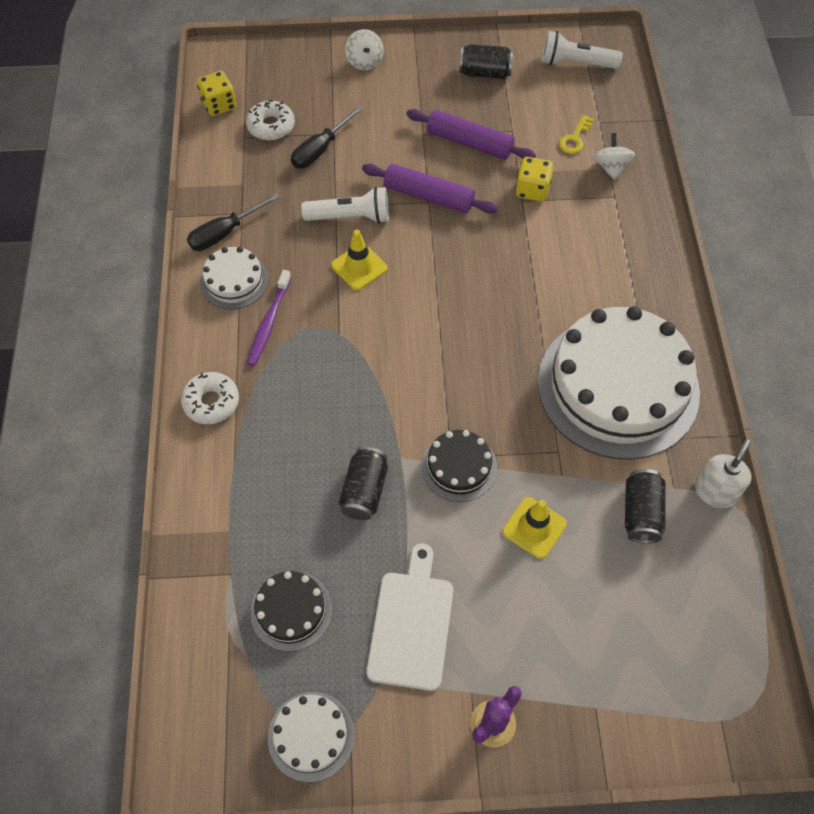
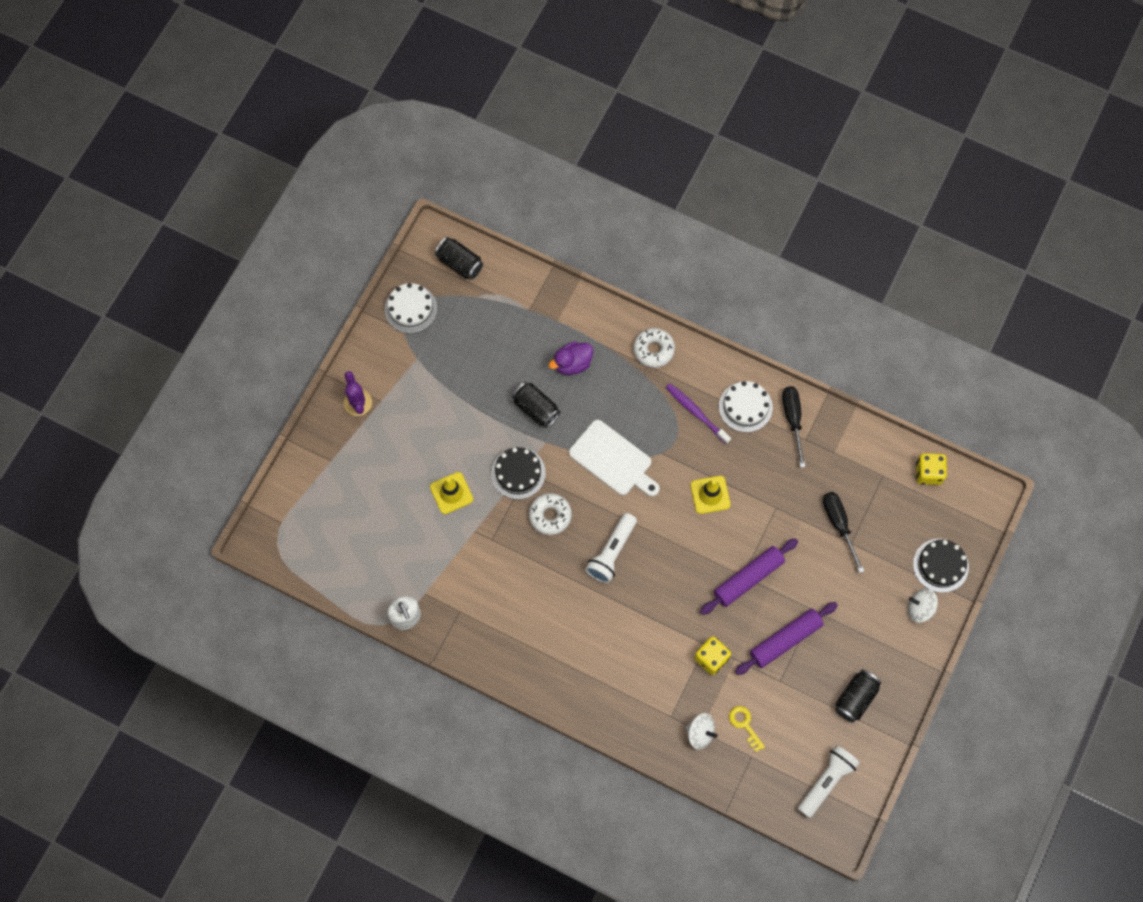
camera: 120 degrees right, 10 degrees up
(271, 126) = (884, 500): white donut -> white donut (550, 515)
(279, 481) = (572, 363): none -> purple duck
(291, 610) = (486, 332): black cake -> black cake (940, 565)
(350, 217) = (759, 512): white flashlight -> white flashlight (611, 552)
(411, 624) = (438, 391): white cutting board -> white cutting board (613, 460)
(618, 386) = (513, 608): white cake -> none
(641, 513) = (421, 562): black can -> black can (460, 263)

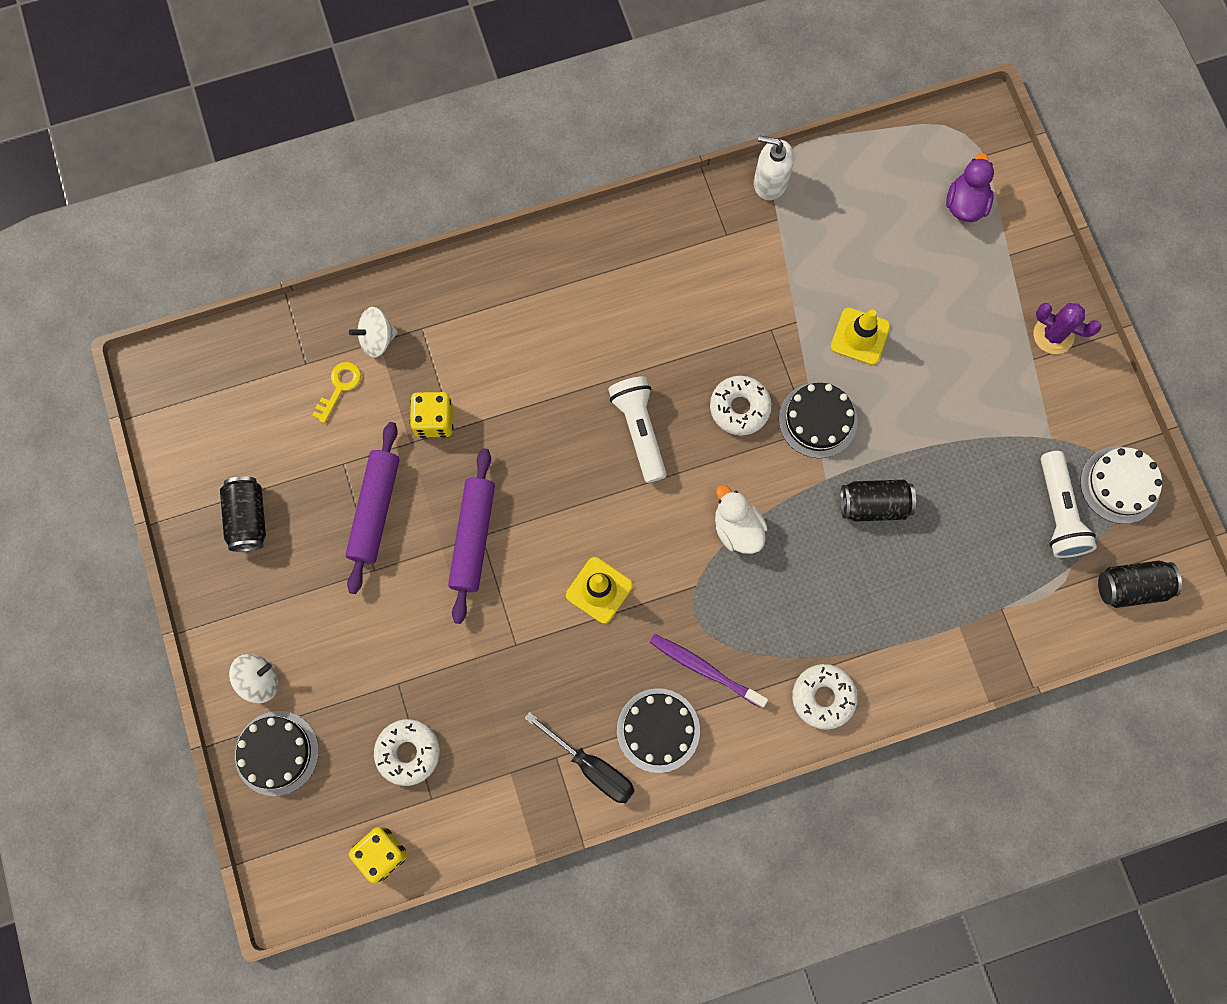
camera: 135 degrees right, 5 degrees up
(572, 363) = (890, 593): purple duck -> purple duck (965, 204)
(613, 460) = (737, 528): white cutting board -> white duck
(696, 412) = (704, 669): purple toothbrush -> purple toothbrush turned 150 degrees counterclockwise
(745, 407) = (658, 730): white cake -> black cake
(745, 725) = (339, 387): yellow key -> yellow key turned 75 degrees counterclockwise
(826, 781) = (207, 409): white flashlight -> white flashlight (1058, 512)
(839, 525) = (430, 691): black screwdriver -> none
(875, 506) = (408, 752): none -> white donut

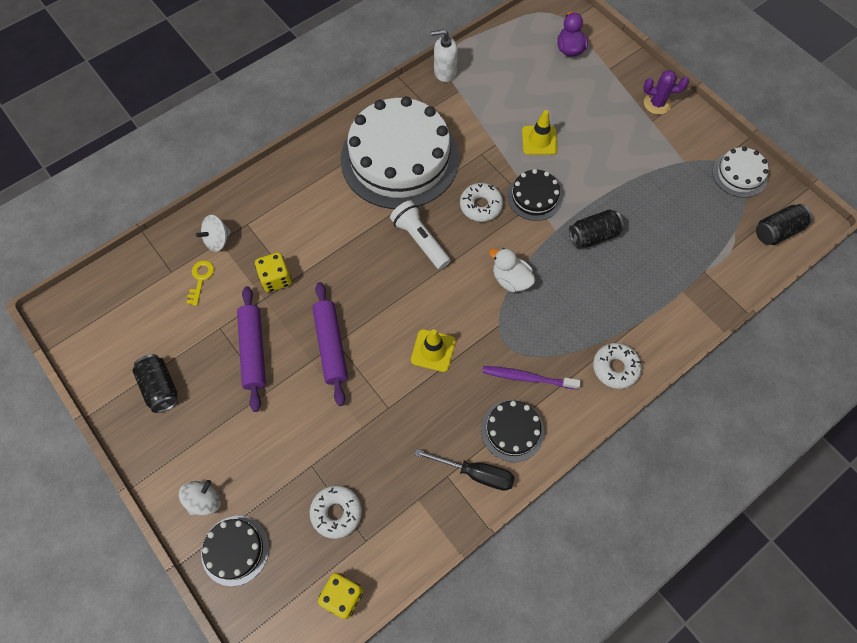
camera: 20 degrees left, 10 degrees down
(656, 299) = (399, 158): none -> white cake
(1058, 512) = (710, 202): white flashlight -> none

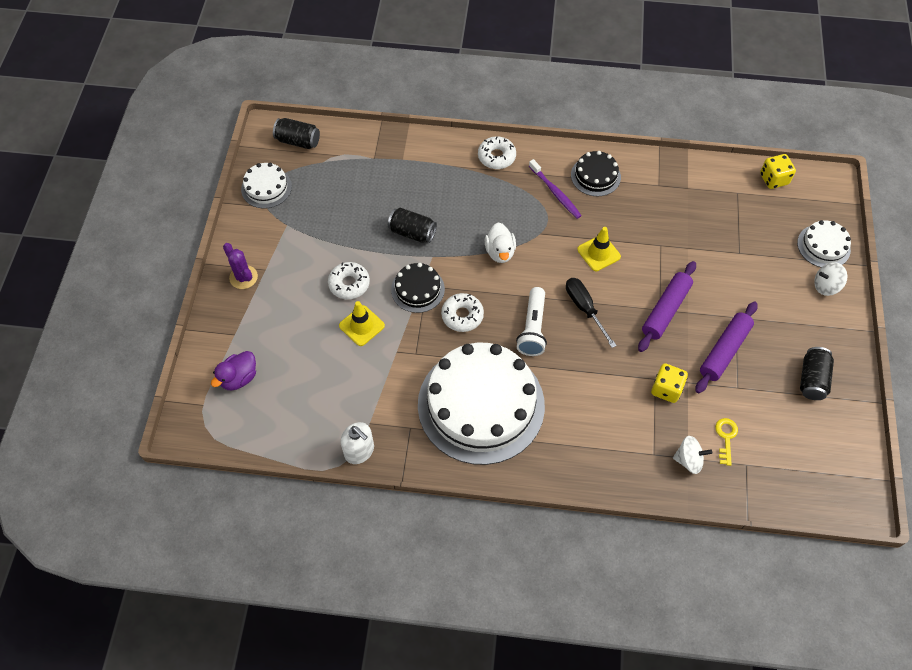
camera: 135 degrees left, 5 degrees down
(201, 279) = (726, 438): yellow key -> yellow key turned 135 degrees clockwise
(235, 550) = (823, 246): black cake -> white cake
(336, 512) = (744, 218): white donut -> white donut (349, 284)
(476, 473) = (640, 174): black screwdriver -> black screwdriver (584, 309)

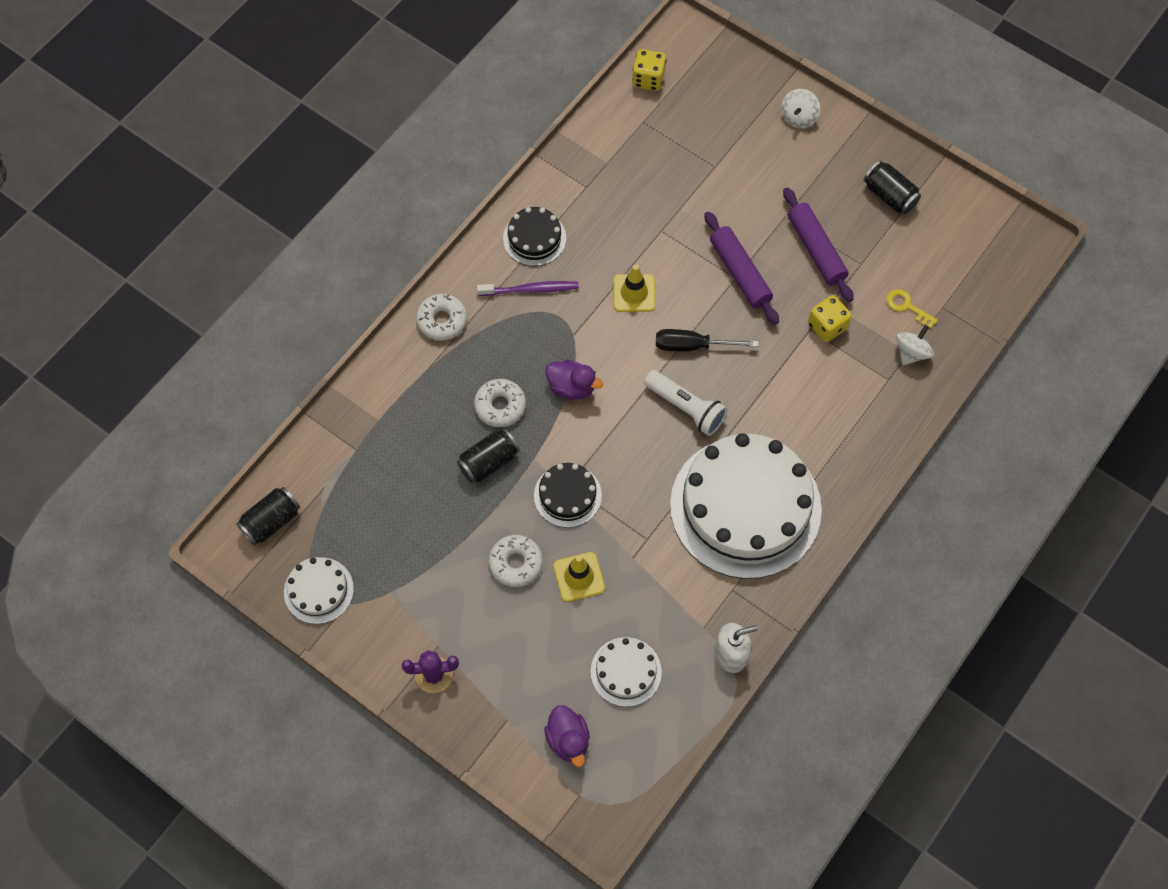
camera: 60 degrees left, 5 degrees up
(462, 315) = (628, 468): white donut -> white donut (500, 406)
(500, 252) = (572, 387): white duck -> purple duck
(823, 246) = (754, 89): white cake -> white cake (626, 671)

